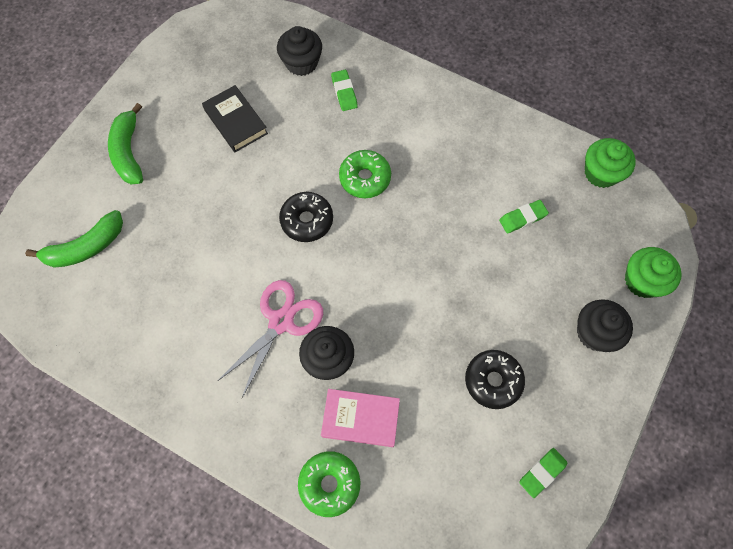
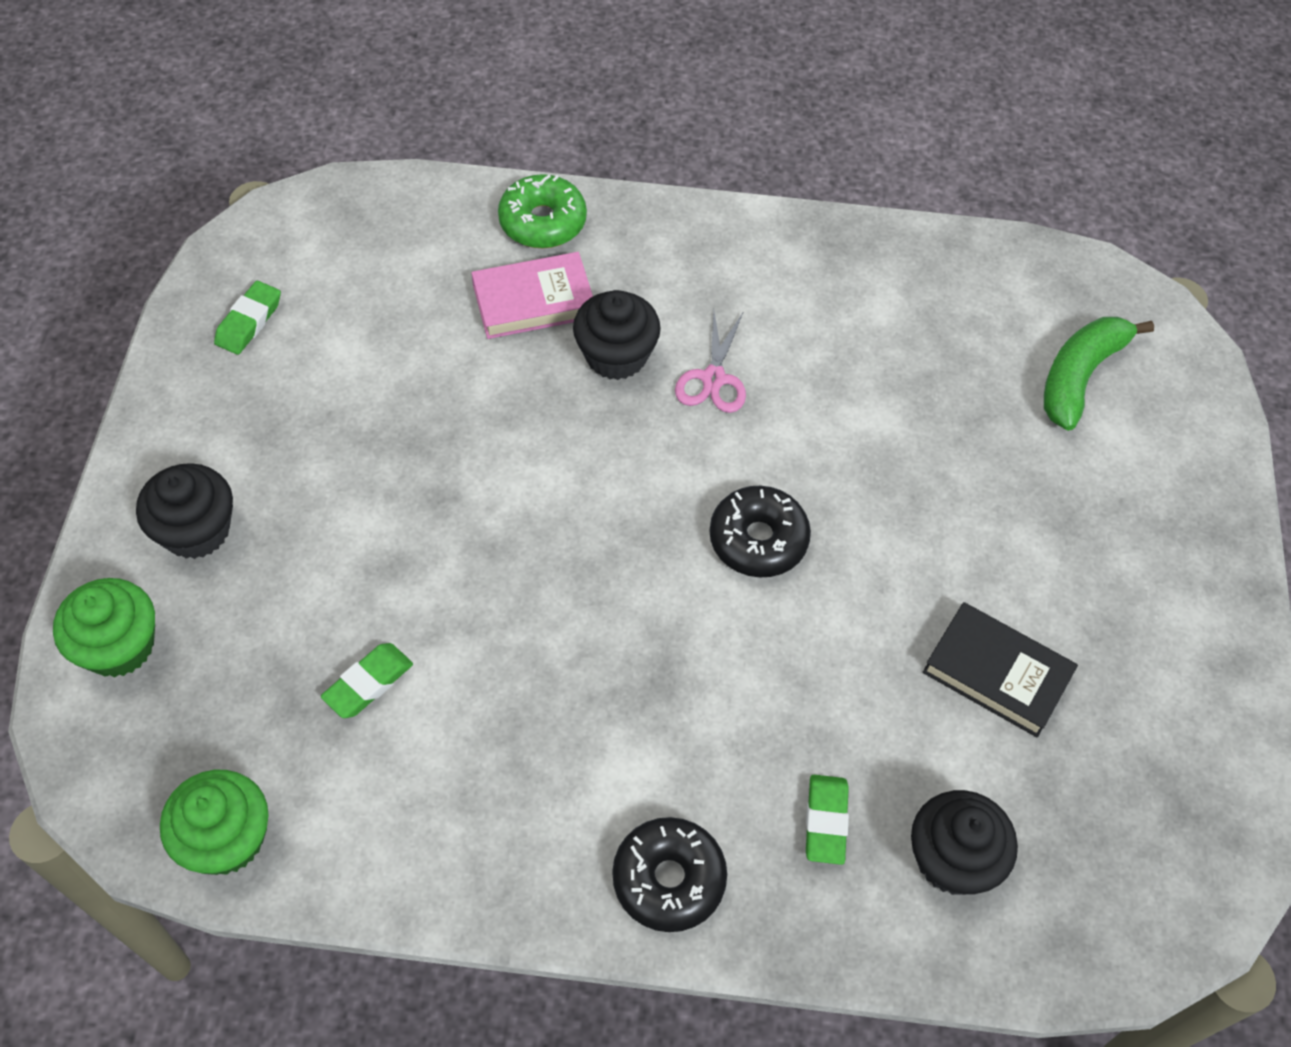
camera: 155 degrees right, 10 degrees down
(129, 152) = (1140, 544): green banana -> none
(281, 322) = (713, 378): pink scissors -> pink scissors, size x0.64
(344, 92) = (826, 821): green eraser -> green eraser turned 45 degrees clockwise
(365, 178) = (694, 652): green donut -> none
(493, 381) = (352, 408): black donut -> black donut (669, 879)

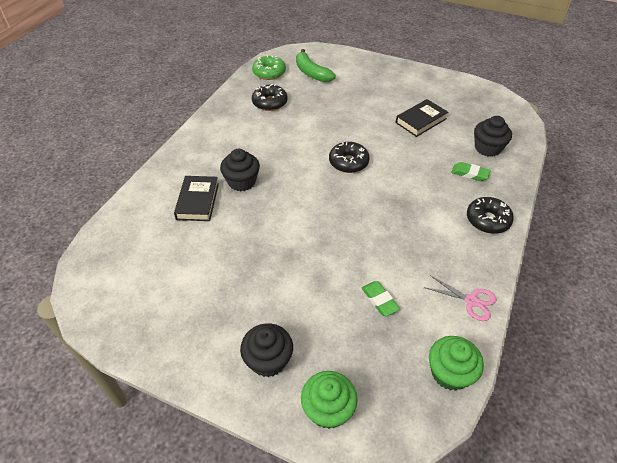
camera: 70 degrees left, 10 degrees down
(249, 322) = (144, 314): green eraser -> none
(533, 301) = (197, 201): pink book -> black book
(542, 222) = (154, 189): green donut -> green donut (269, 73)
(713, 378) = (268, 157): pink scissors -> pink scissors (471, 301)
(907, 324) = (270, 103): none -> black donut

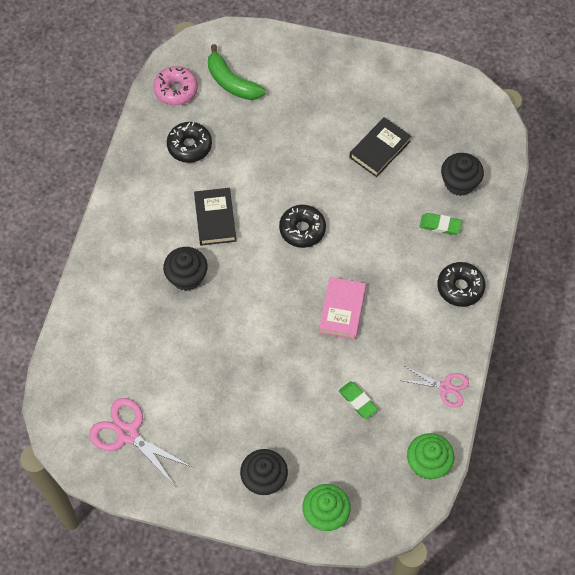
camera: 10 degrees left, 15 degrees up
(145, 295) = (128, 434): none -> pink scissors
(197, 201) = (145, 312): black book -> black book (215, 219)
(269, 73) = (176, 90): green donut -> pink donut
(374, 223) = (342, 310): none -> pink book

